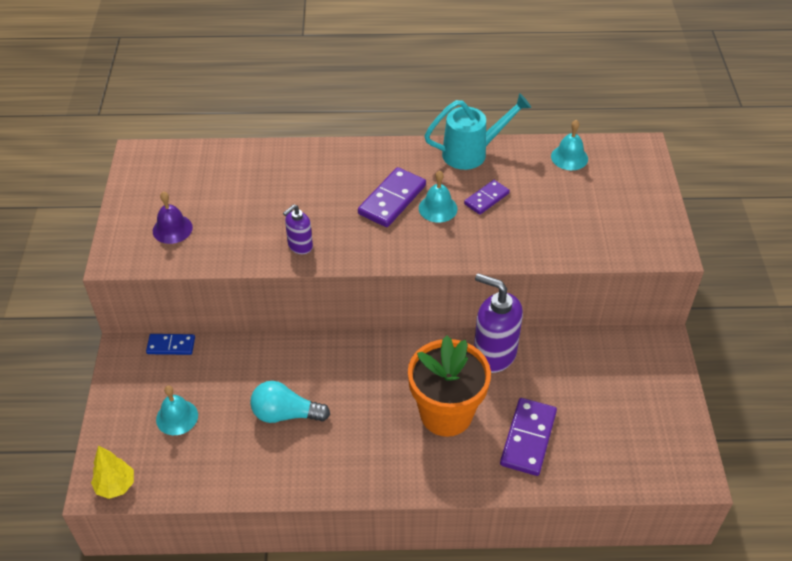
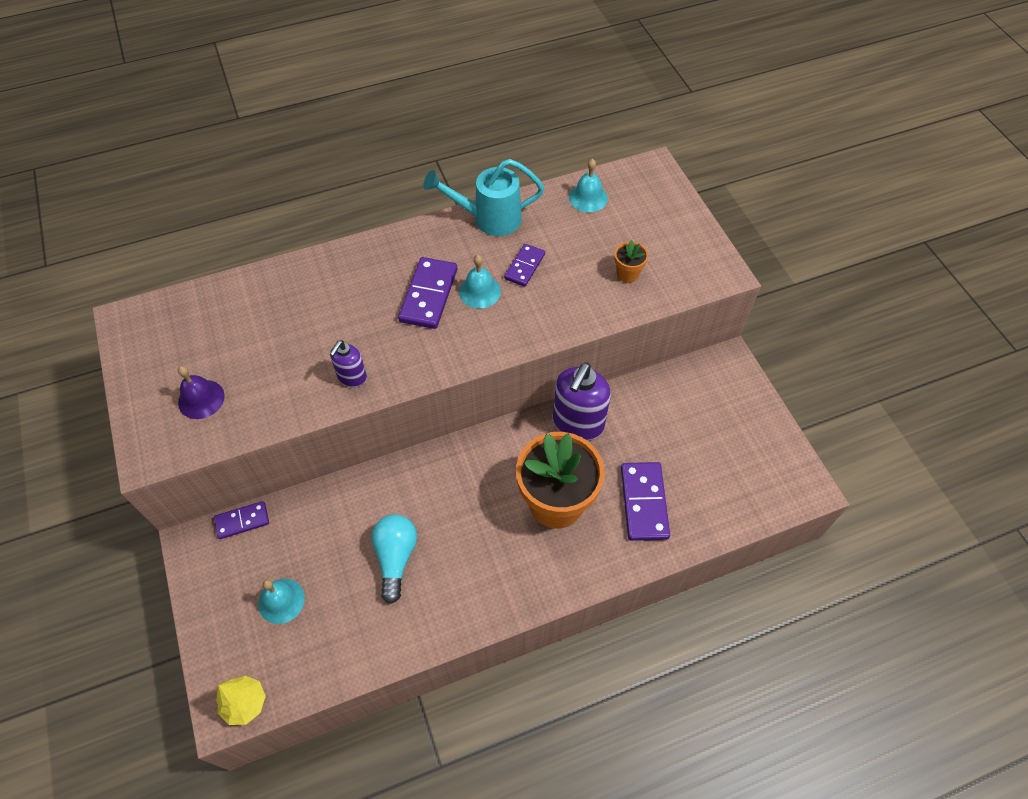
camera: 20 degrees left, 10 degrees up
(171, 345) = (242, 521): blue domino -> purple domino
(286, 414) = (396, 558): turquoise light bulb -> turquoise light bulb turned 105 degrees clockwise
(471, 153) = (489, 219): turquoise watering can -> turquoise watering can turned 150 degrees counterclockwise
(494, 354) = (578, 423): purple soap dispenser -> purple soap dispenser turned 75 degrees counterclockwise
(578, 228) = (627, 274): none -> orange flower pot

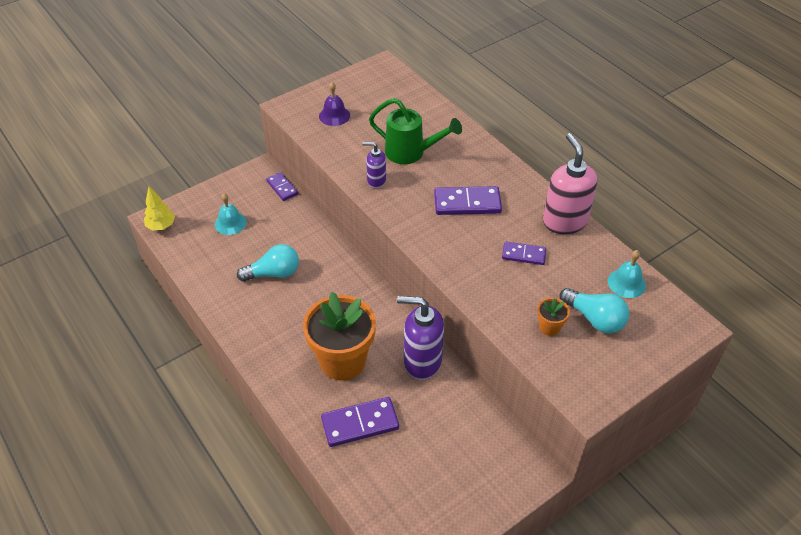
camera: 75 degrees right, 10 degrees down
(318, 329) = (411, 153): none -> green watering can
(479, 291) = (484, 232): turquoise bell -> none
(489, 219) = (564, 221): turquoise watering can -> pink soap dispenser
(625, 236) = (594, 319): none -> turquoise light bulb

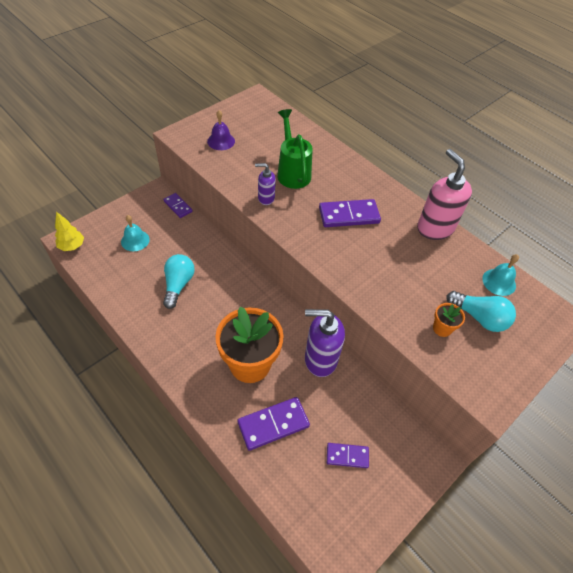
camera: 10 degrees left, 5 degrees up
(273, 273) = (178, 285): turquoise light bulb -> turquoise light bulb turned 60 degrees counterclockwise
(411, 153) = (292, 172): green watering can -> green watering can turned 120 degrees counterclockwise
(523, 255) = (406, 260): purple domino -> purple domino (347, 456)

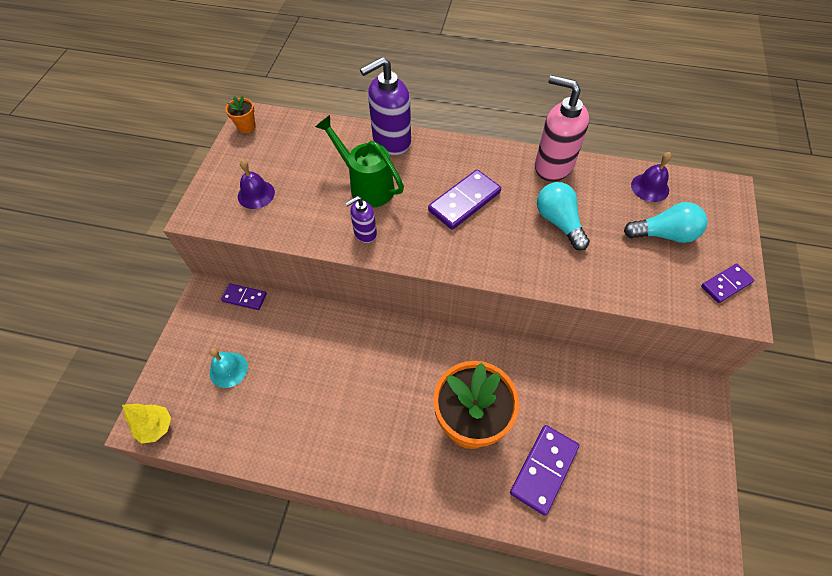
camera: 30 degrees left, 5 degrees up
(178, 285) = (323, 388): turquoise light bulb -> turquoise light bulb (559, 222)
(320, 359) = (530, 369): purple soap dispenser -> purple soap dispenser (391, 141)
(347, 456) = (632, 449): purple domino -> purple domino (726, 284)
(442, 328) = (644, 267): orange flower pot -> orange flower pot (246, 127)
(499, 282) = (650, 187): turquoise bell -> purple bell

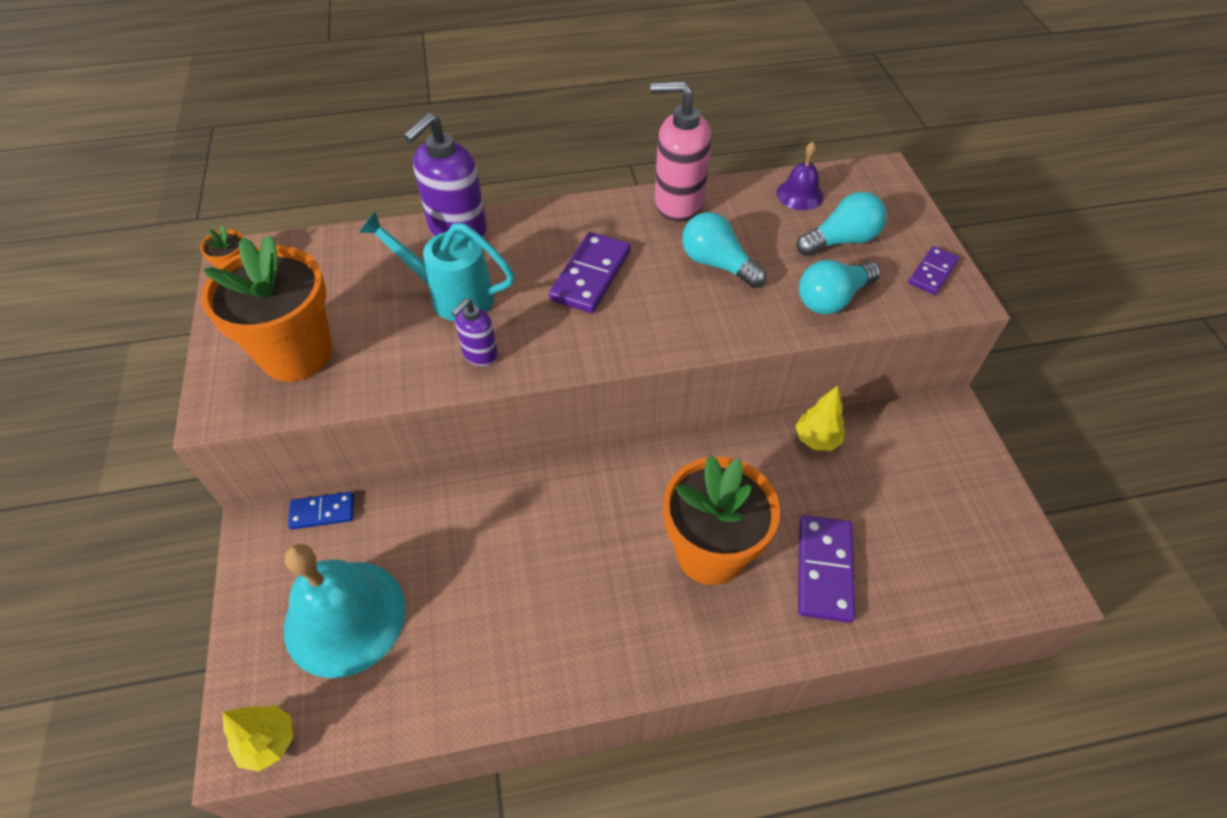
camera: 25 degrees left, 5 degrees down
(228, 369) = (345, 617): turquoise bell -> turquoise bell, size x2.05
(244, 297) = (322, 512): purple domino -> blue domino
(256, 194) = (297, 354): purple bell -> orange flower pot
(366, 186) = (452, 296): green watering can -> turquoise watering can
(585, 373) = (816, 439): none -> yellow tree
(633, 278) = (832, 299): none -> turquoise light bulb

